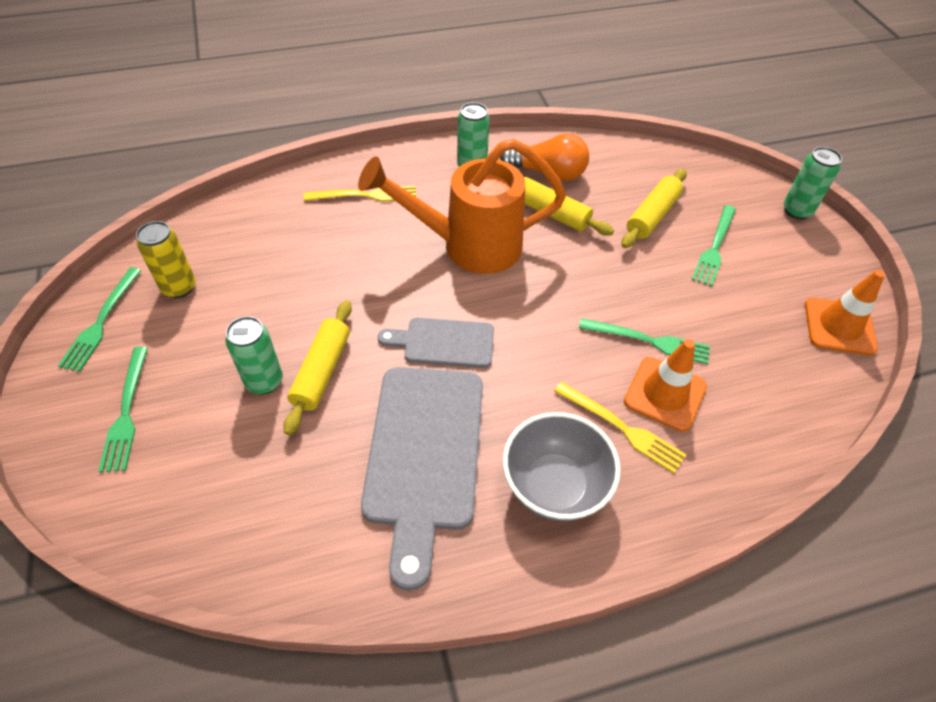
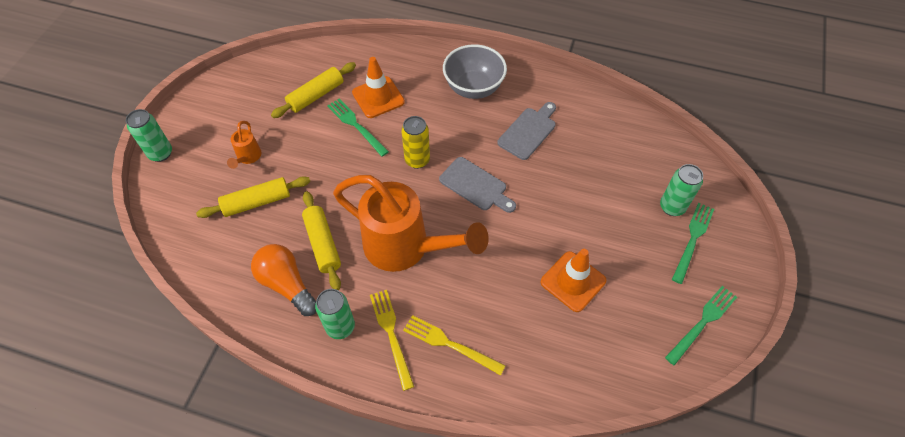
camera: 145 degrees left, 5 degrees up
(179, 287) = (637, 325): yellow can -> yellow can (417, 160)
(264, 381) = (600, 217): green can -> green can (672, 207)
(321, 372) = (561, 205): yellow rolling pin -> yellow rolling pin (316, 96)
(424, 455) = (528, 131): grey cutting board -> grey cutting board, size x0.56
(622, 428) = (417, 94): yellow fork -> yellow fork (391, 334)
(714, 247) = (248, 158): green fork -> orange watering can
(839, 326) = (245, 80): orange traffic cone -> orange traffic cone (573, 281)

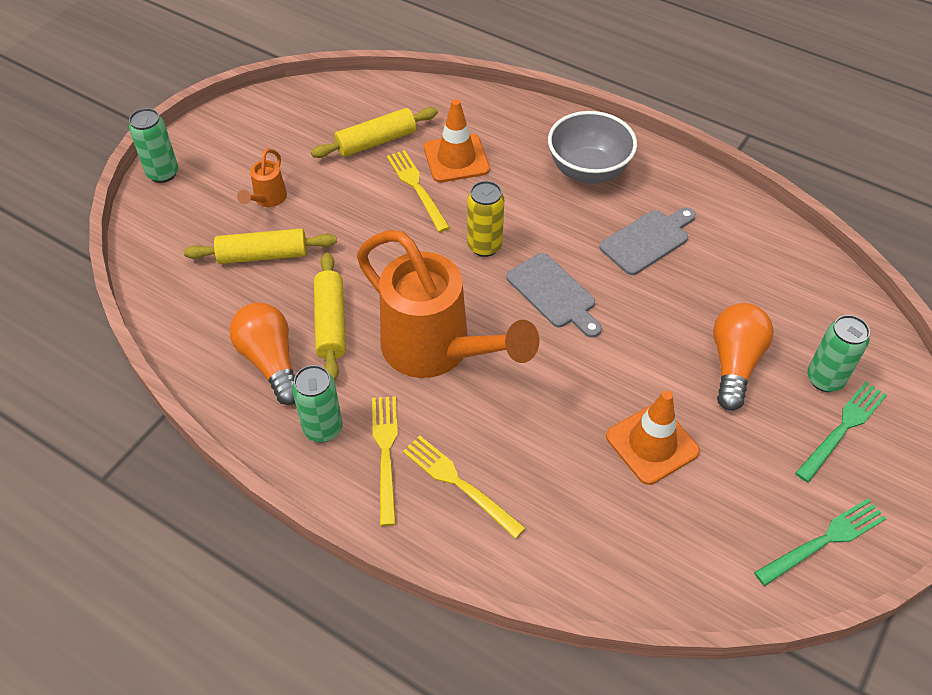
camera: 15 degrees right, 5 degrees down
(356, 125) = (417, 188): green fork -> yellow fork
(611, 209) = (734, 363): none -> orange light bulb

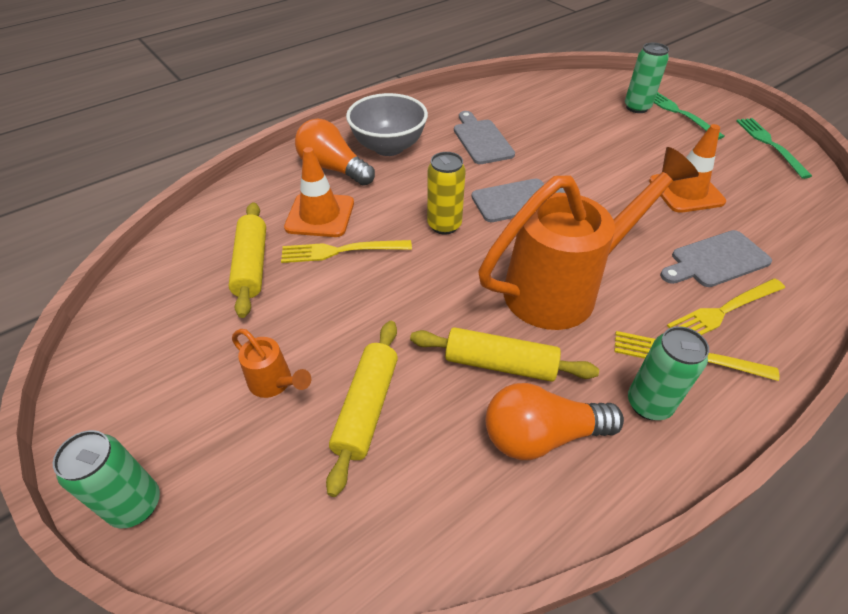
camera: 70 degrees left, 5 degrees down
(535, 476) = (716, 260): none -> grey cutting board
(734, 363) = (615, 136): orange light bulb -> orange light bulb (333, 168)

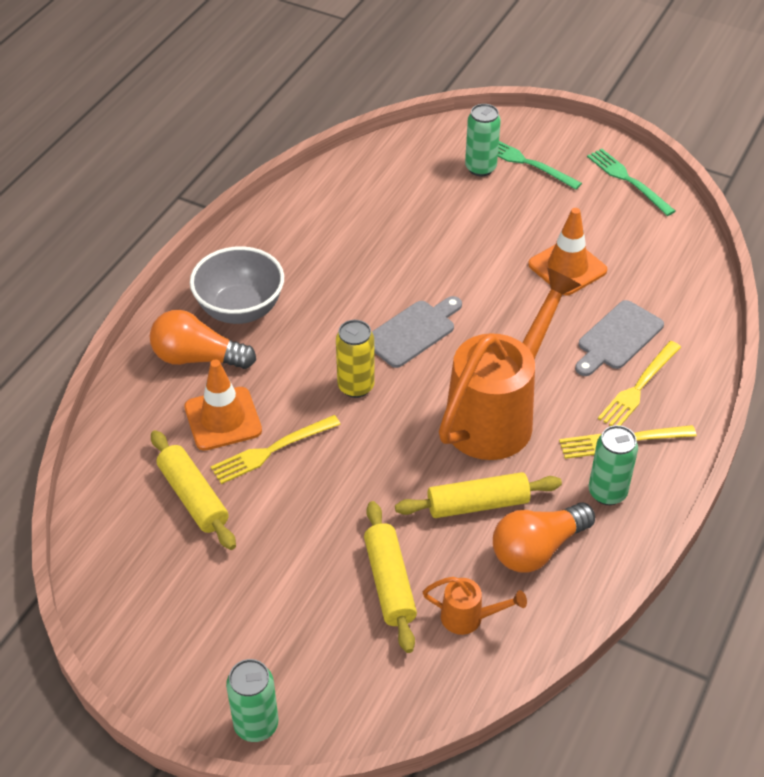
camera: 25 degrees left, 0 degrees up
(275, 383) = (299, 594): orange watering can -> orange watering can (469, 618)
(481, 140) = (336, 267): grey cutting board -> none

